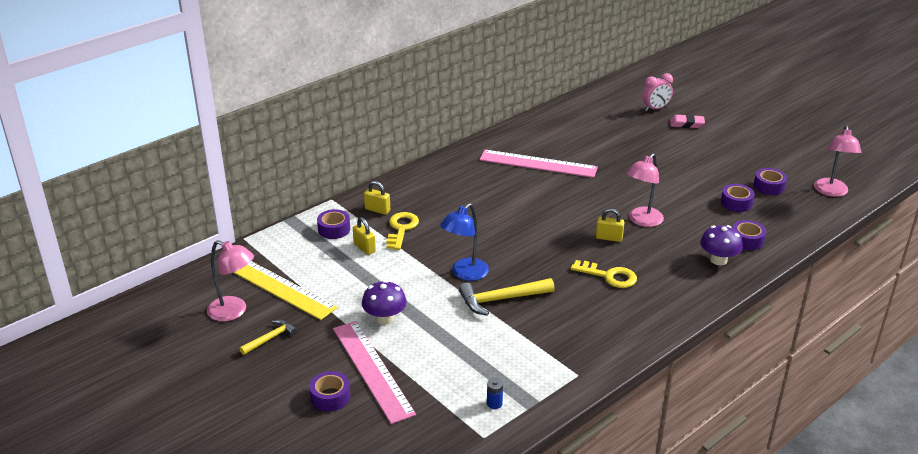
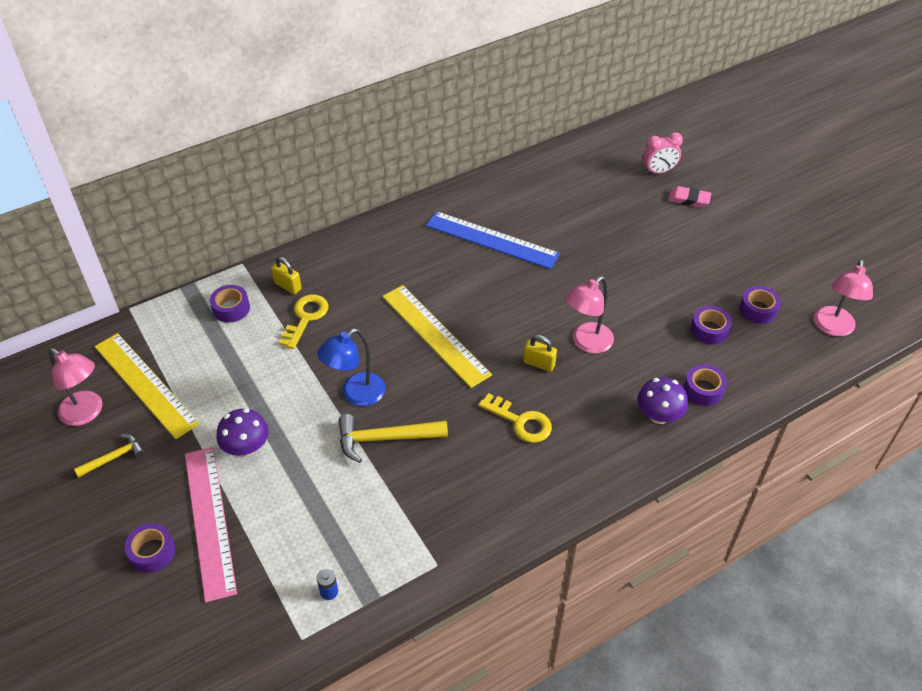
camera: 10 degrees right, 15 degrees up
(364, 248) = (256, 340): yellow padlock -> none
(516, 228) = (435, 334): none -> yellow ruler
(538, 164) = (492, 240): pink ruler -> blue ruler

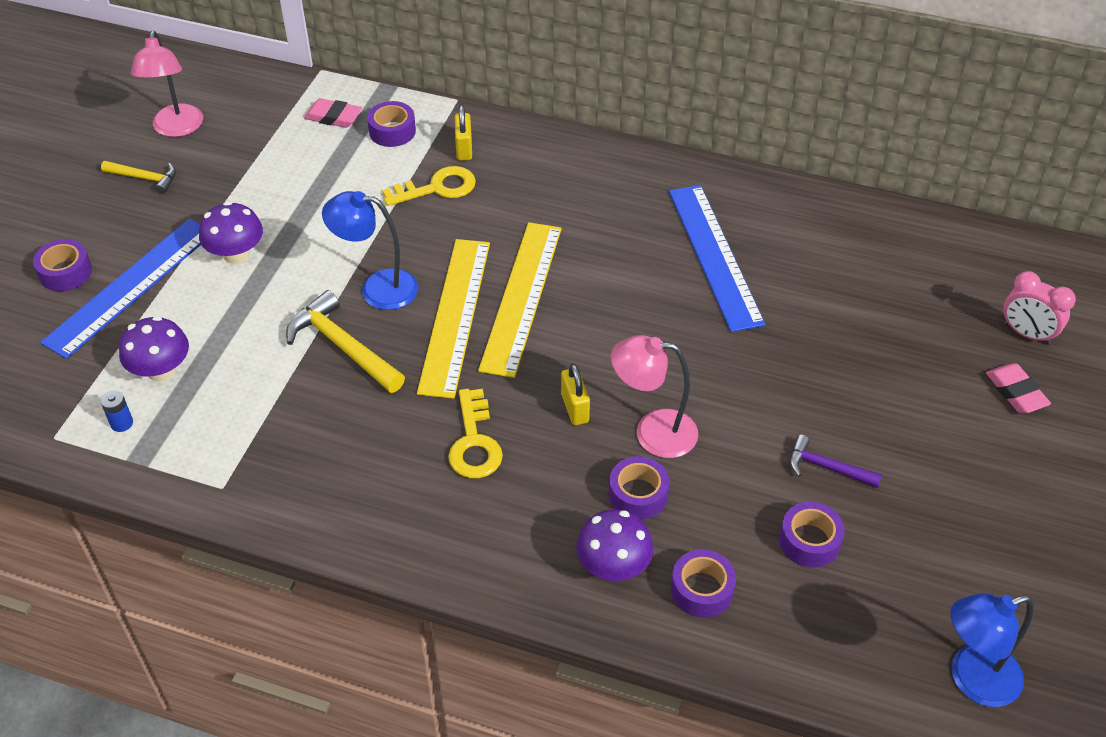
camera: 50 degrees right, 0 degrees up
(146, 384) = (244, 140): yellow ruler -> yellow ruler (455, 315)
(182, 328) = (333, 117): none -> pink eraser
(210, 520) = (131, 286): pink ruler -> blue ruler
(305, 544) = (161, 370): none -> purple mushroom
(671, 293) = (826, 467): none -> purple hammer
(758, 309) = (906, 574): purple tape -> purple tape (638, 494)
(832, 328) = (972, 679): pink lamp -> blue lamp

